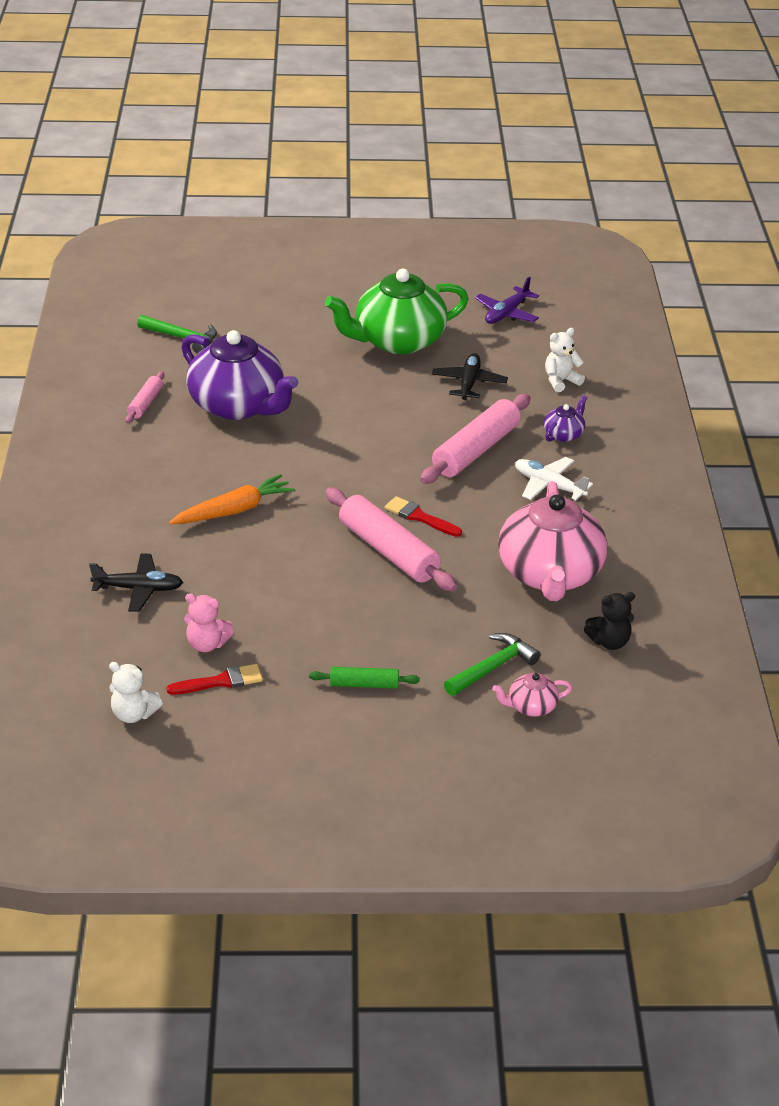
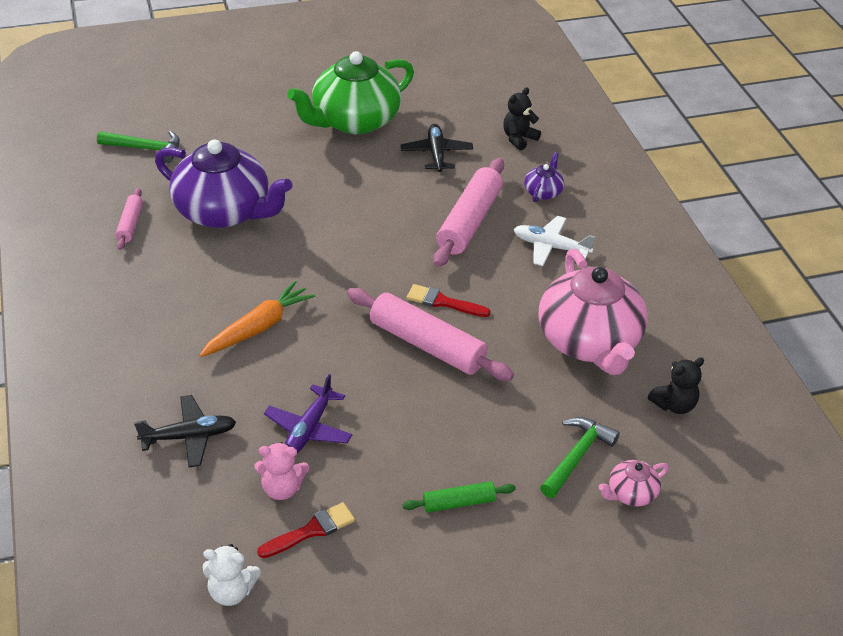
camera: 15 degrees left, 5 degrees up
(506, 313) = (443, 79): purple plane -> purple plane (308, 429)
(561, 381) = (519, 139): white teddy bear -> black teddy bear

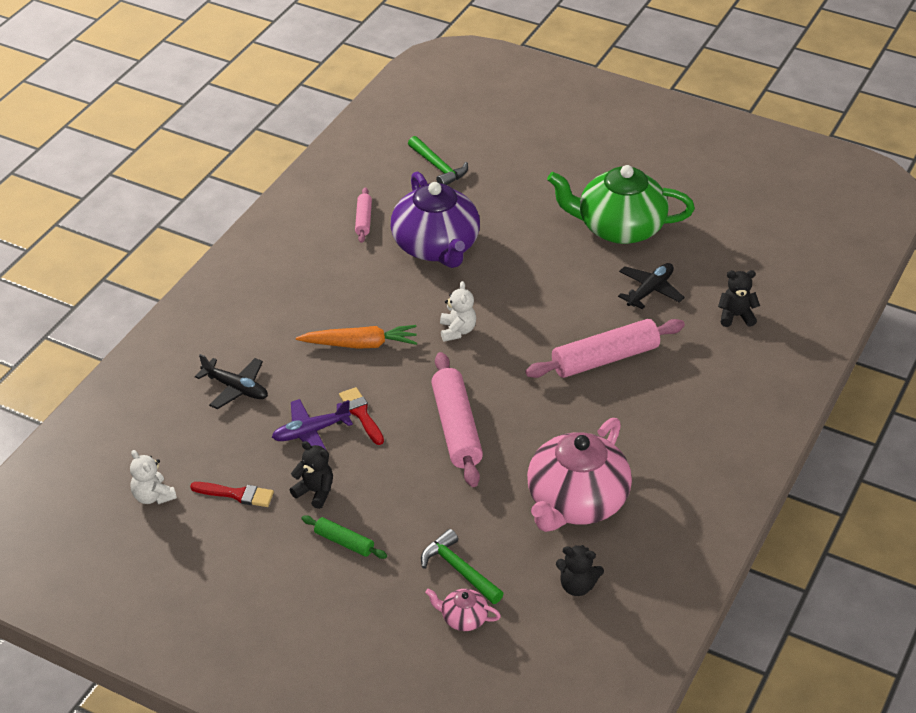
camera: 45 degrees right, 0 degrees up
(130, 224) = (363, 220): pink rolling pin -> pink rolling pin turned 45 degrees counterclockwise
(282, 488) = (250, 457): pink teddy bear -> none
(328, 268) = (457, 331): none -> white teddy bear
(379, 478) = (315, 492): none -> black teddy bear
(443, 302) = (506, 406): red brush -> red brush (361, 414)
(543, 192) = (696, 370): purple teapot -> none
(550, 247) = (642, 416): white plane -> none
(577, 456) = (459, 570): green hammer -> green hammer turned 120 degrees counterclockwise

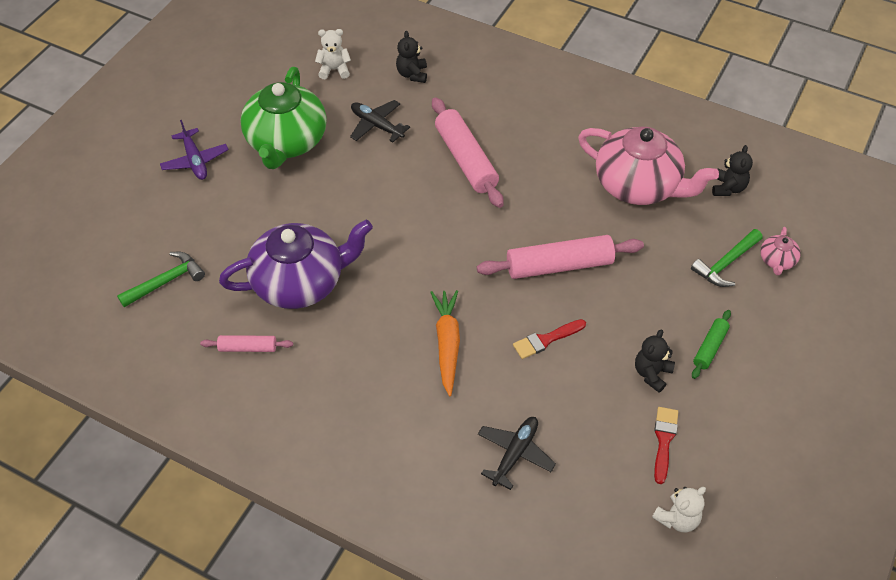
camera: 90 degrees left, 10 degrees up
(310, 432) = (573, 382): purple plane -> purple plane (195, 161)
(457, 331) = (428, 265): white teddy bear -> white teddy bear (334, 70)

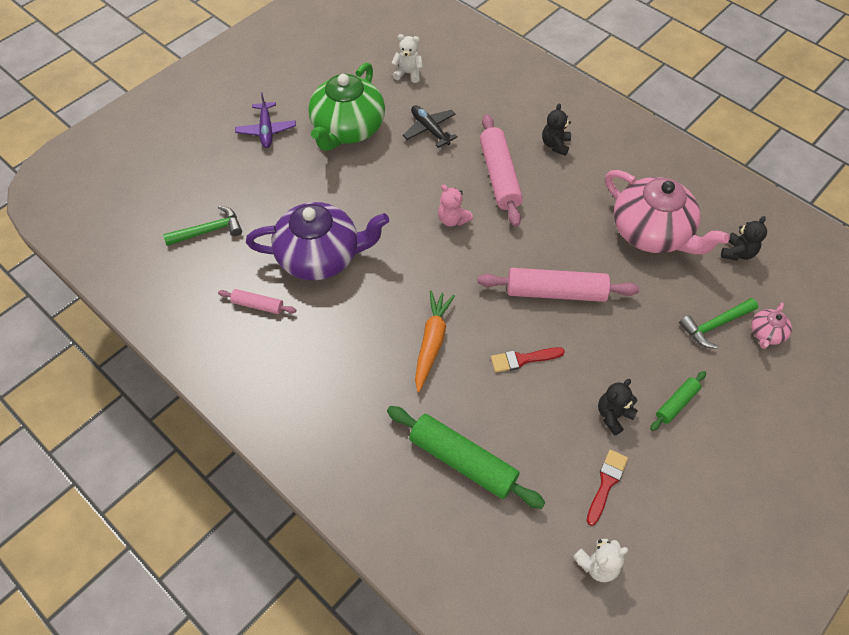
camera: 15 degrees right, 5 degrees up
(412, 74) = (475, 90): black teddy bear -> black teddy bear (555, 145)
(430, 214) = (452, 219): none -> pink teddy bear
(515, 453) = (462, 461): black plane -> green rolling pin

